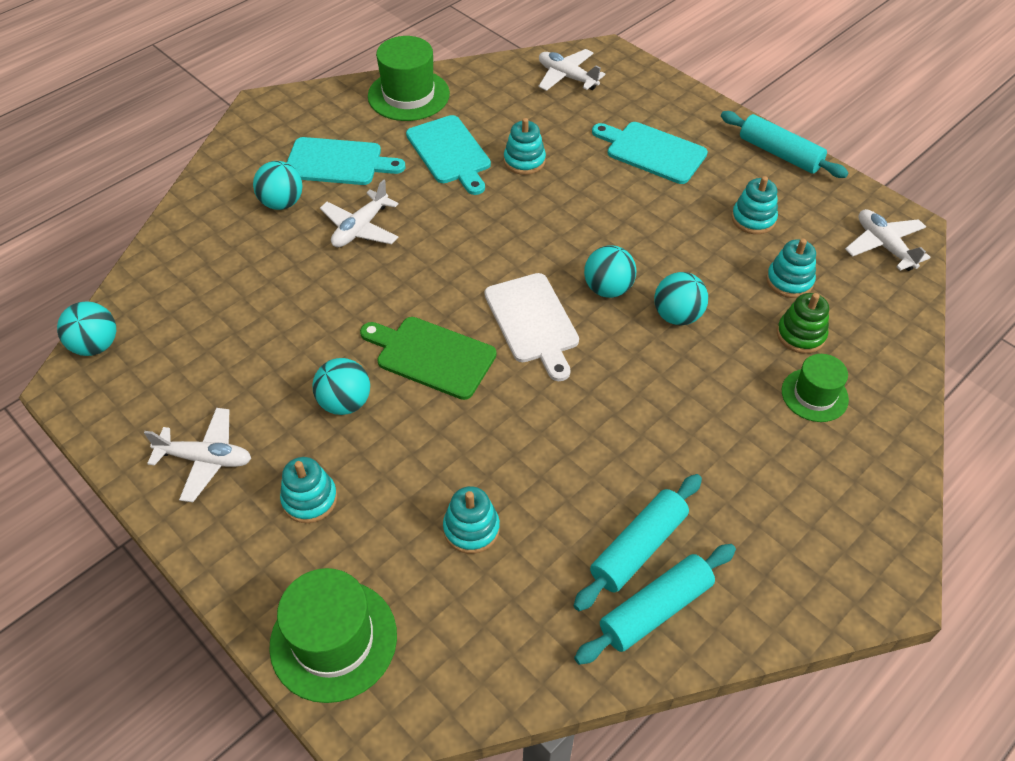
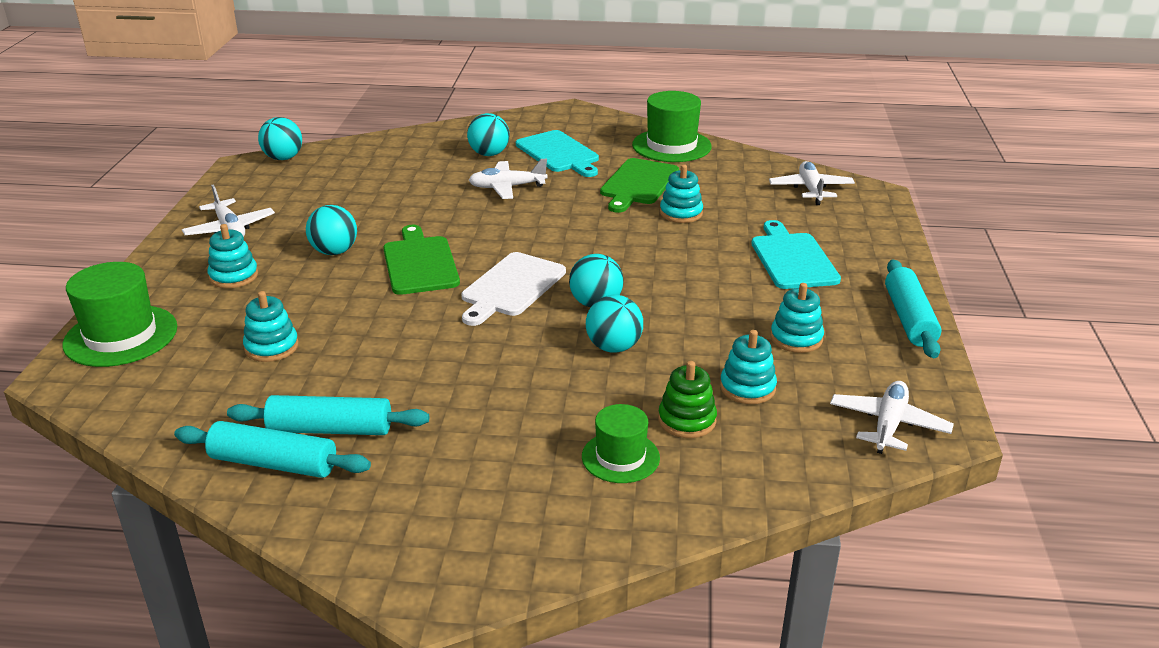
camera: 50 degrees right, 20 degrees down
(450, 153) = (638, 184): turquoise cutting board -> green cutting board

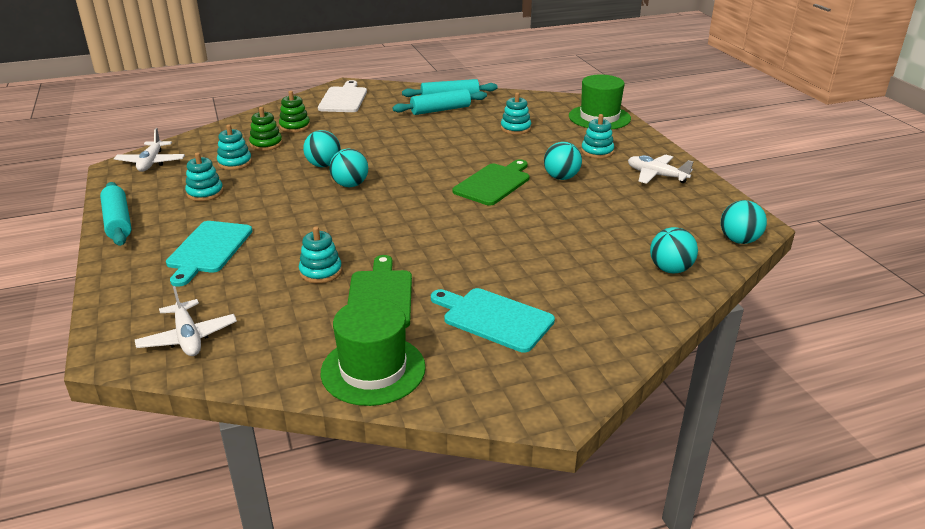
camera: 155 degrees right, 0 degrees up
(420, 263) = (494, 183): green cutting board -> green cutting board turned 105 degrees counterclockwise
(489, 154) = (564, 297): turquoise ball -> turquoise ball (670, 269)
(507, 187) = (502, 260): white plane -> none
(511, 287) = (415, 182): white cutting board -> white cutting board (344, 99)
(620, 457) = (295, 126): green hat -> green stacking toy
(792, 259) = (208, 249): turquoise cutting board -> turquoise cutting board turned 45 degrees clockwise

